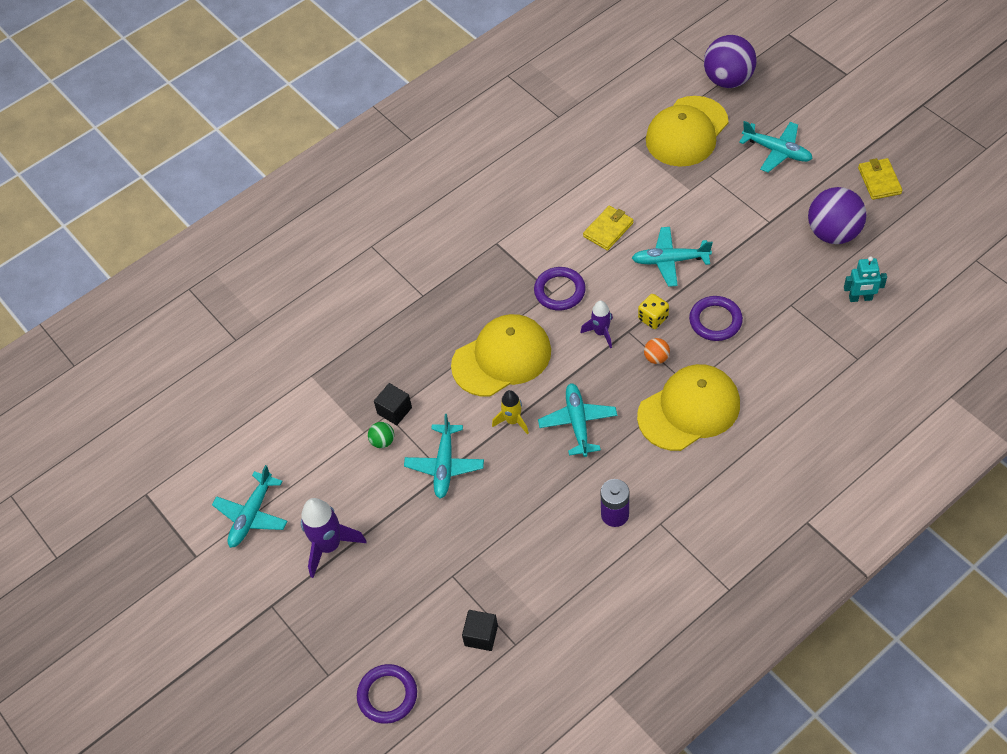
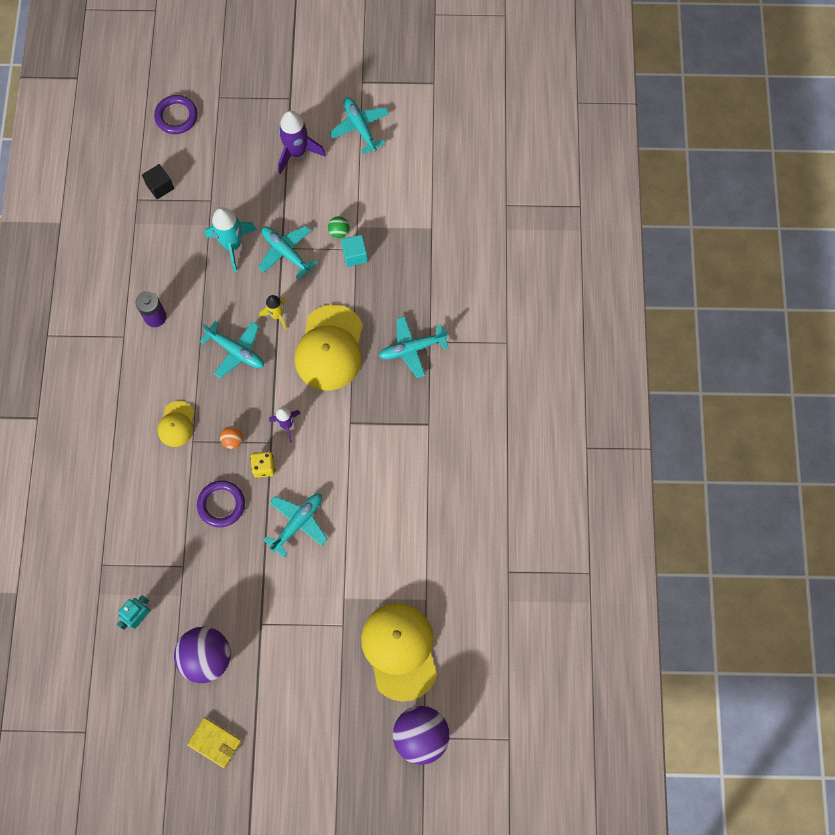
camera: 125 degrees right, 15 degrees up
(394, 410) = (354, 255): black cube -> turquoise cube
(480, 515) = (232, 245): none -> turquoise rocket
(559, 291) = (346, 429): purple ring -> none
(608, 229) = (365, 507): yellow wallet -> none
(689, 410) = (176, 424): yellow cap -> yellow cap, size x0.52
(777, 151) = (315, 698): turquoise plane -> turquoise plane (412, 349)

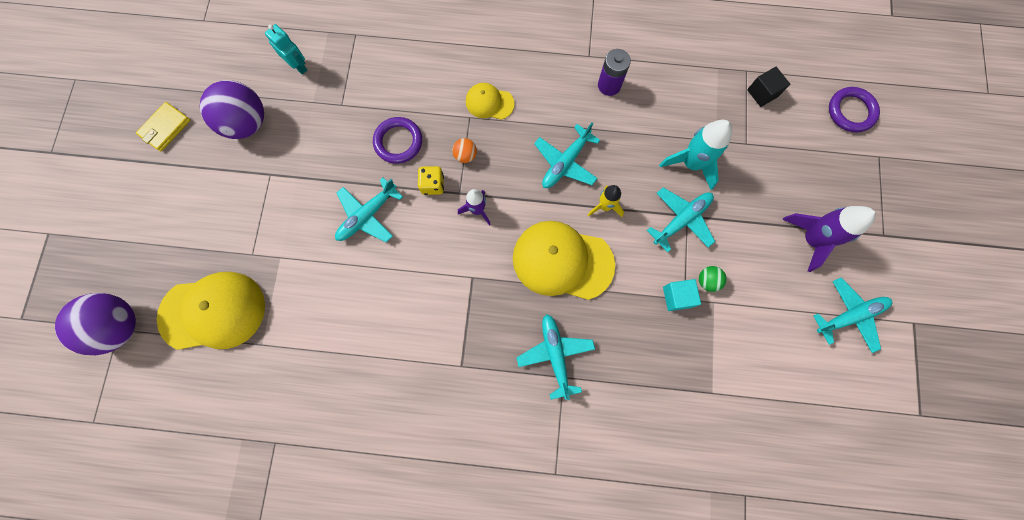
camera: 95 degrees right, 5 degrees up
(298, 523) = (367, 215): turquoise plane -> turquoise plane turned 90 degrees clockwise

